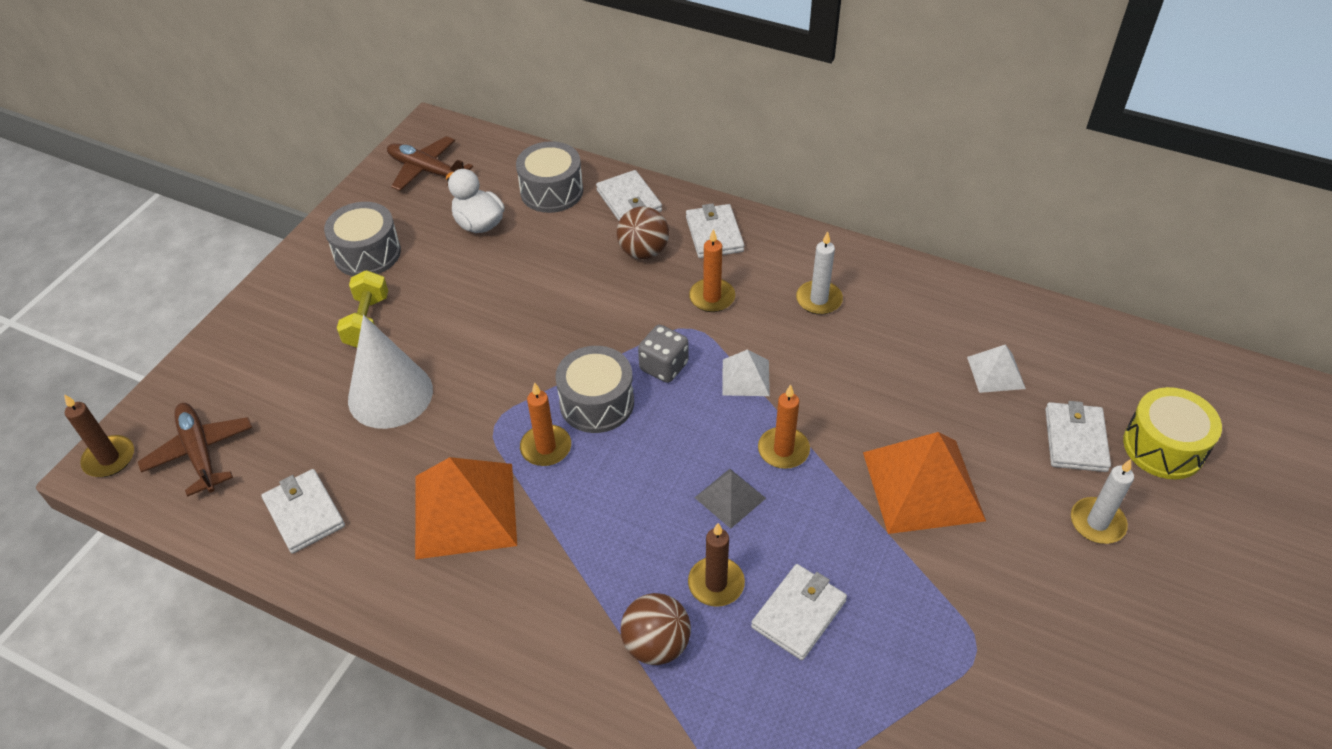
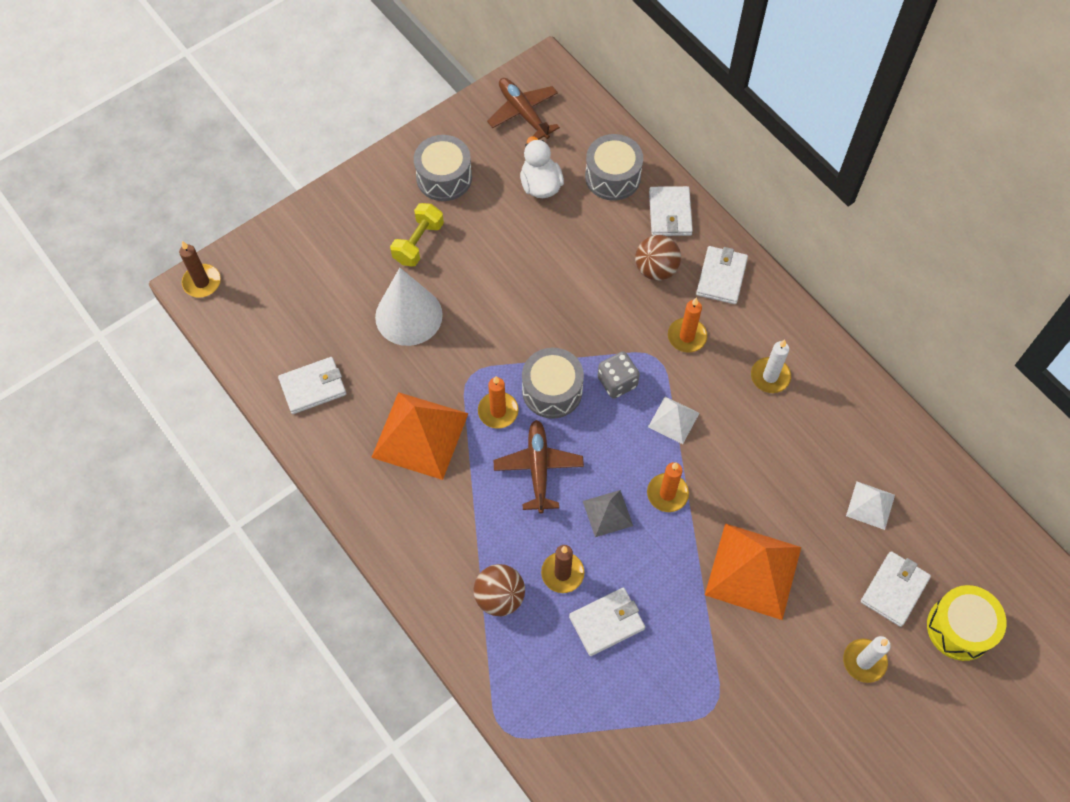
camera: 25 degrees right, 15 degrees up
(200, 453) = (262, 305): brown plane -> brown plane (538, 468)
(304, 513) = (313, 387): white wallet -> white wallet turned 75 degrees clockwise

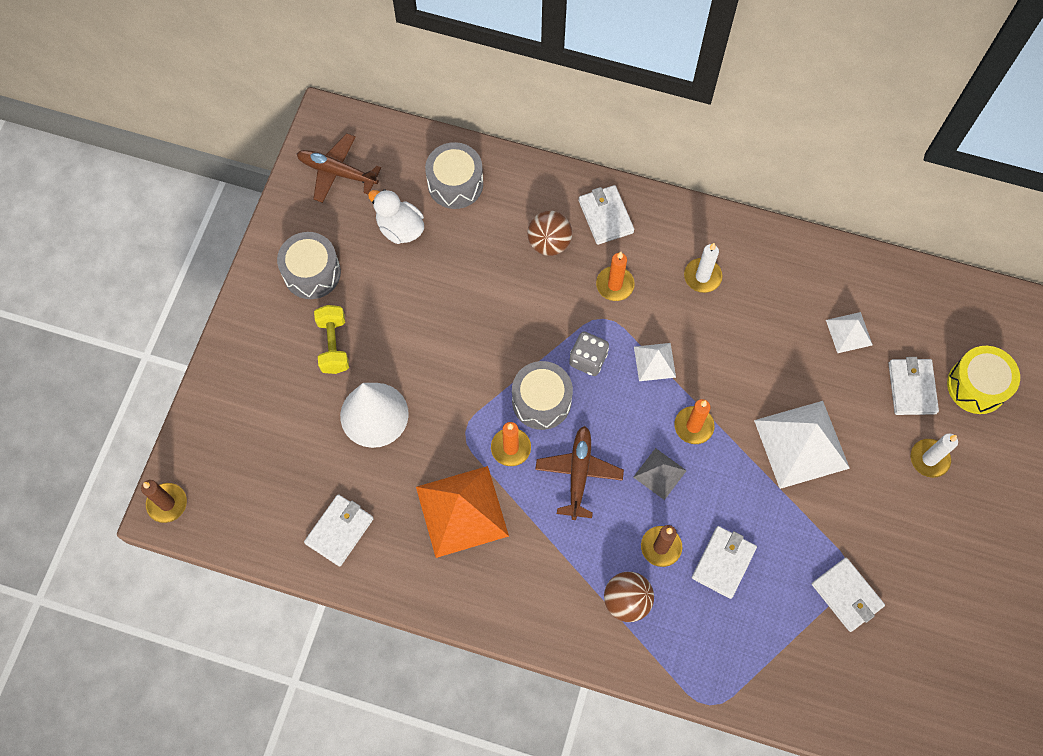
camera: 35 degrees left, 5 degrees up
(538, 468) = (579, 474): brown plane -> brown plane turned 45 degrees clockwise
(670, 213) = (525, 187): white wallet -> white wallet (846, 595)
(753, 571) = (801, 444): orange pyramid -> white pyramid

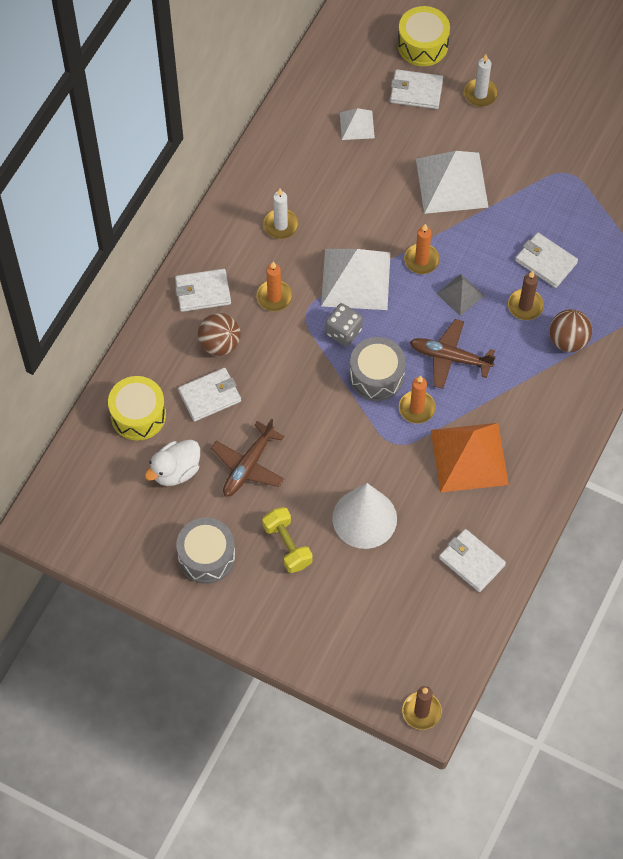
camera: 80 degrees left, 5 degrees down
(334, 345) = (287, 545): yellow dumbbell -> yellow dumbbell turned 60 degrees clockwise
(337, 172) = (100, 520): brown plane -> brown plane (248, 465)
(455, 184) = (138, 415): grey drum -> yellow drum
(655, 362) = (356, 279): white pyramid -> white pyramid, size x1.94
(846, 595) = (585, 179): white wallet -> white wallet (209, 396)

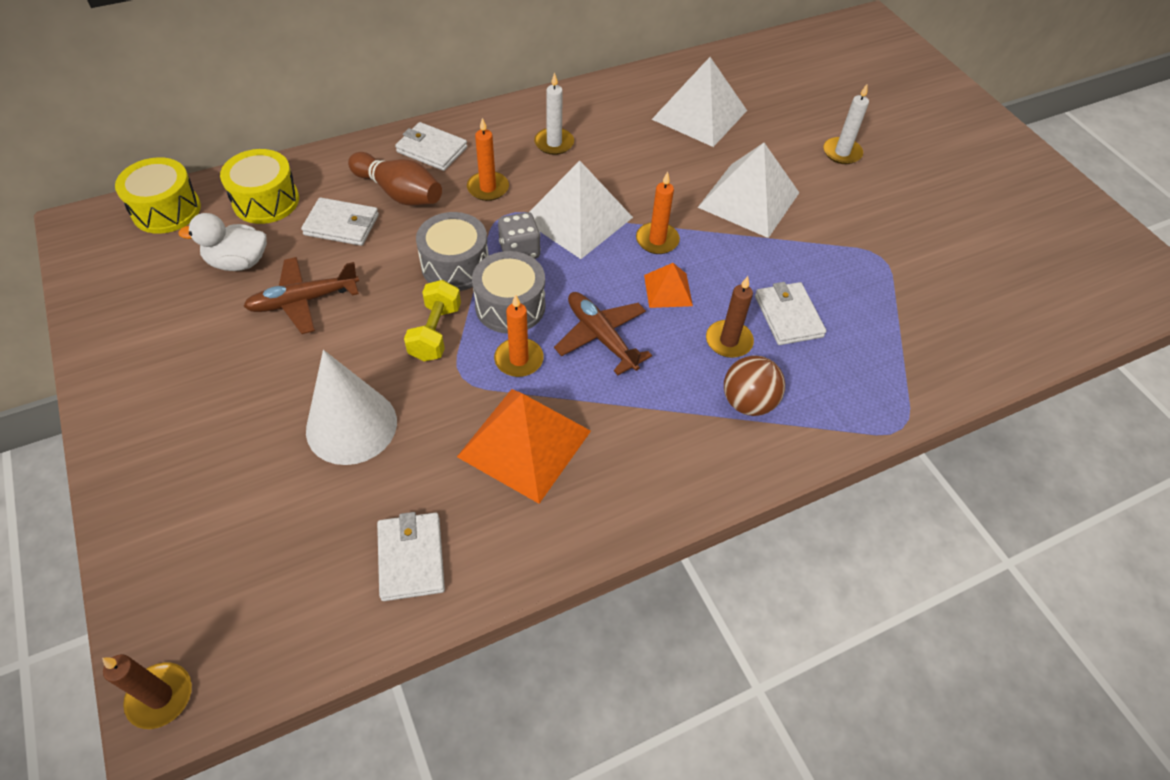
camera: 35 degrees right, 10 degrees down
(206, 556) = (168, 351): grey drum -> grey drum (455, 265)
(220, 344) = (399, 193): brown ball -> brown bowling pin
(287, 545) = (249, 396): yellow dumbbell -> yellow dumbbell (435, 332)
(357, 125) = (699, 115): white pyramid -> white pyramid, size x1.94
(416, 91) = (779, 120): white wallet -> none
(422, 45) = (817, 95): yellow drum -> yellow drum (166, 210)
(460, 294) = (668, 290): grey pyramid -> orange pyramid

